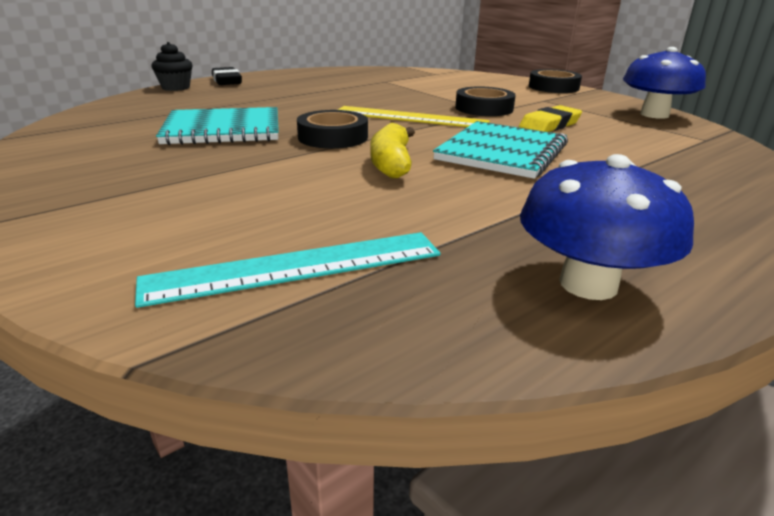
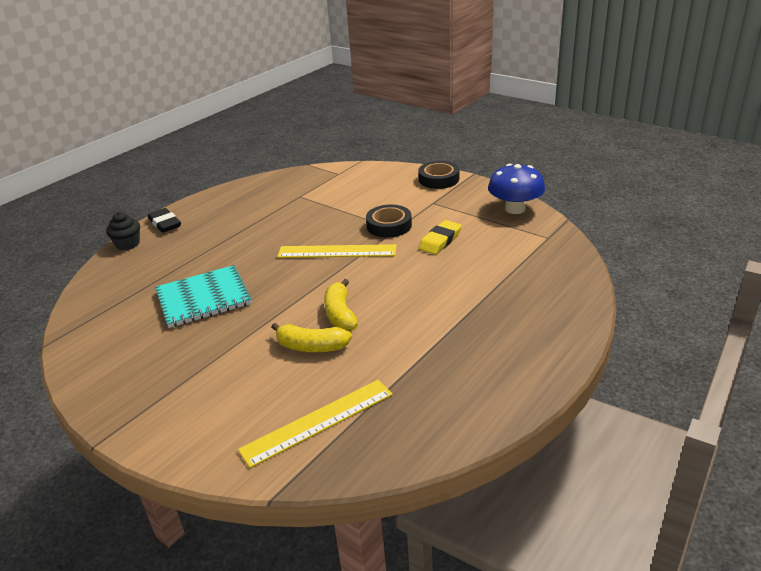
camera: 10 degrees left, 5 degrees up
(296, 267) = (318, 421): turquoise ruler -> yellow ruler
(333, 137) = (289, 291): black tape -> none
(334, 186) = (311, 347): none -> yellow banana
(502, 152) = (411, 284): turquoise notebook -> none
(588, 284) = (472, 398): blue mushroom -> none

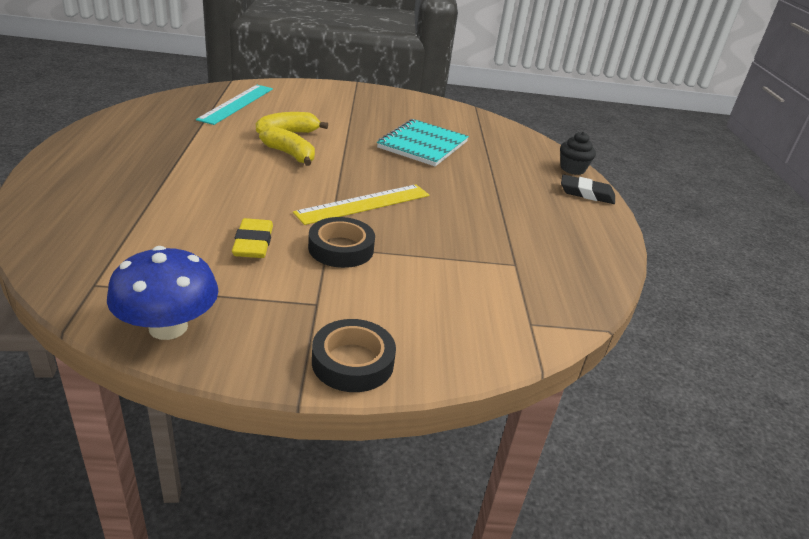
camera: 135 degrees right, 0 degrees up
(318, 421) = (237, 104): yellow ruler -> turquoise ruler

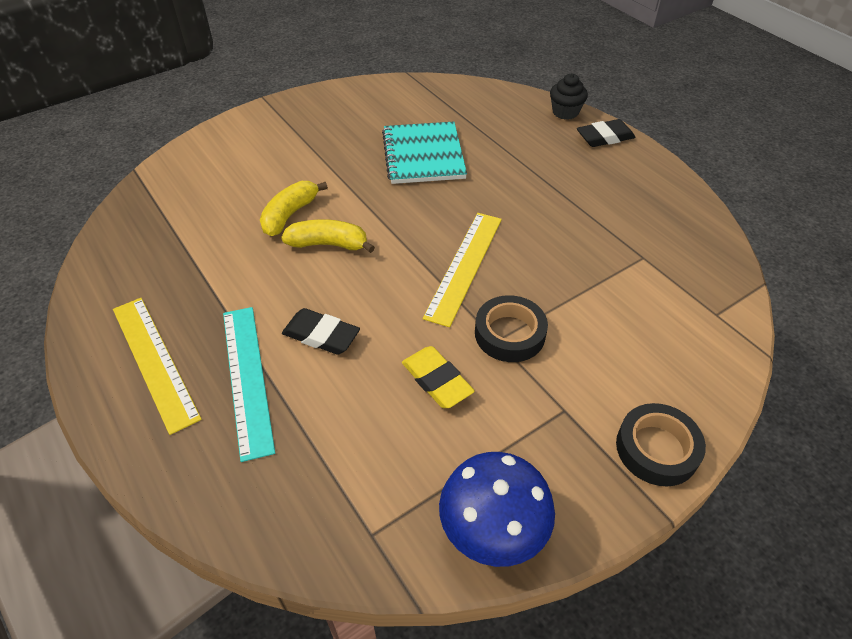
camera: 30 degrees left, 15 degrees up
(110, 153) = (154, 361): none -> yellow ruler
(217, 188) = (321, 335): none -> black eraser
(237, 104) = (187, 203): turquoise ruler -> turquoise ruler (247, 378)

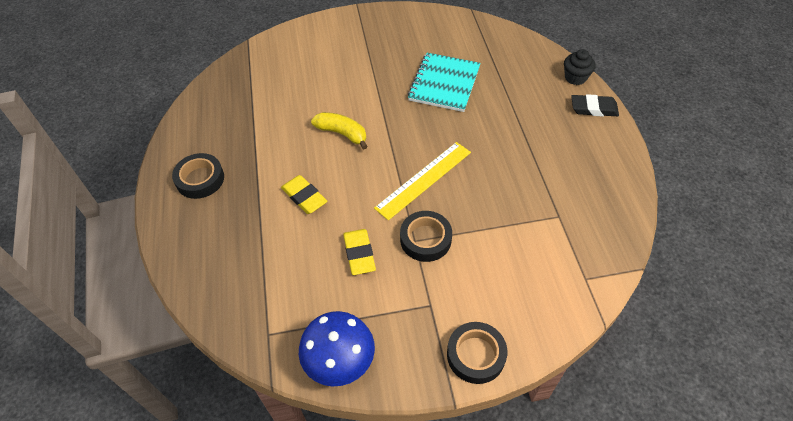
camera: 25 degrees right, 5 degrees up
(154, 361) = (200, 179): yellow ruler -> black tape
(247, 378) = (247, 209): turquoise ruler -> none
(290, 215) = (328, 103): yellow banana -> none
(321, 335) = (304, 197): black eraser -> yellow eraser

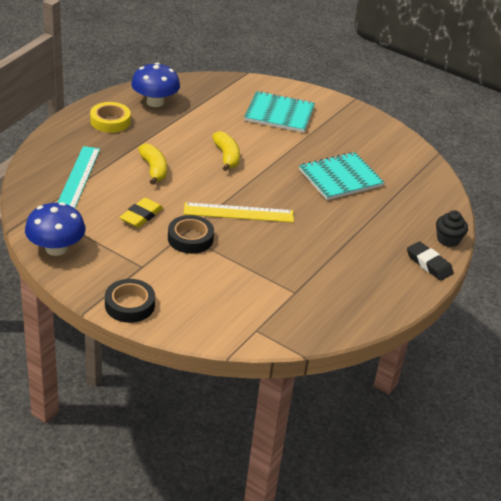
camera: 40 degrees right, 15 degrees down
(200, 179) = (110, 121): black tape -> yellow tape
(212, 127) = (155, 102): none -> blue mushroom
(253, 264) = (78, 177): none -> turquoise ruler
(304, 197) = (154, 169): yellow eraser -> yellow banana
(324, 60) = (279, 114): none -> turquoise notebook

